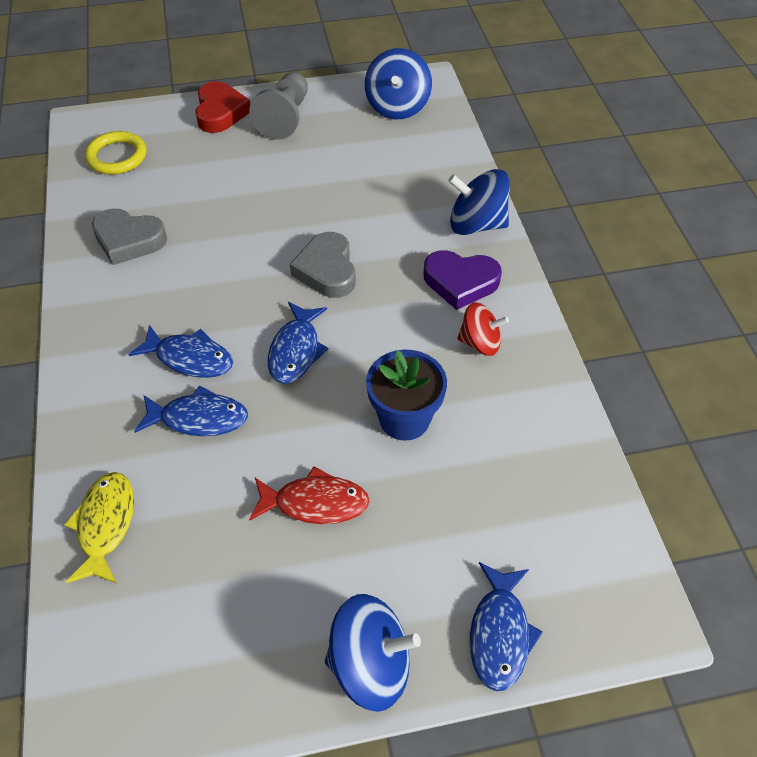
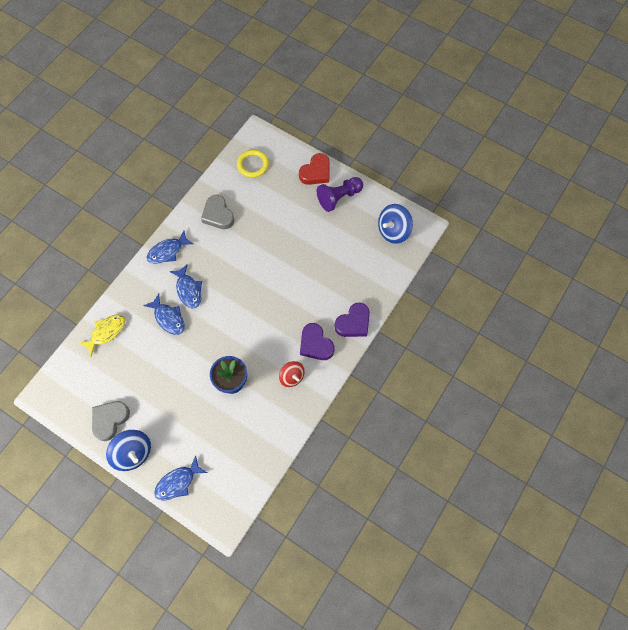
camera: 45 degrees right, 15 degrees up
(285, 118) = (339, 197): grey pawn -> purple pawn
(296, 350) = (225, 319): blue fish -> blue fish (167, 251)
(315, 503) = (172, 385): red fish -> none
(327, 270) = (273, 293): grey heart -> grey heart (110, 420)
(476, 224) = (353, 323): blue spinning top -> purple heart

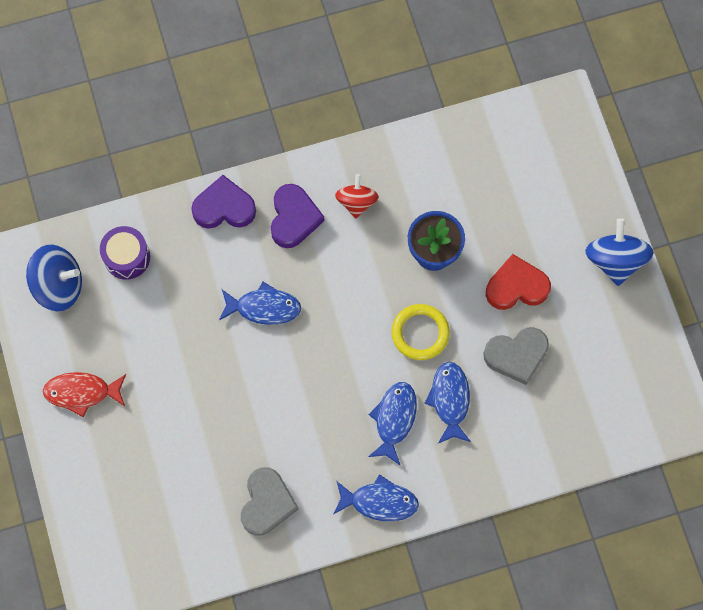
camera: 140 degrees left, 5 degrees up
(106, 332) = (544, 445): yellow fish -> none
(110, 420) = (616, 322): grey heart -> grey heart (516, 355)
(178, 482) = (585, 186): blue fish -> blue fish (264, 307)
(253, 165) = (152, 546): yellow ring -> yellow ring (420, 333)
(316, 172) = (76, 459): red heart -> red heart (516, 286)
(339, 197) = (82, 392): purple pawn -> red fish
(376, 265) = (127, 257): none -> purple drum

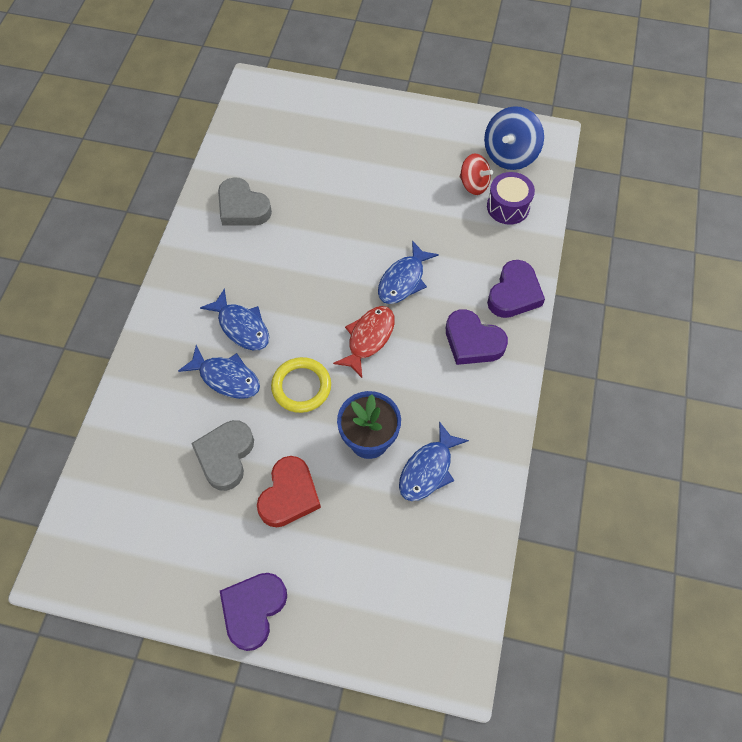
camera: 120 degrees right, 10 degrees down
(82, 392) = (412, 134): red fish -> red fish (368, 338)
(356, 202) = (459, 400): red spinning top -> red spinning top (474, 184)
(379, 501) = (185, 281): blue fish -> blue fish (428, 469)
(615, 260) = (253, 610): blue spinning top -> purple heart

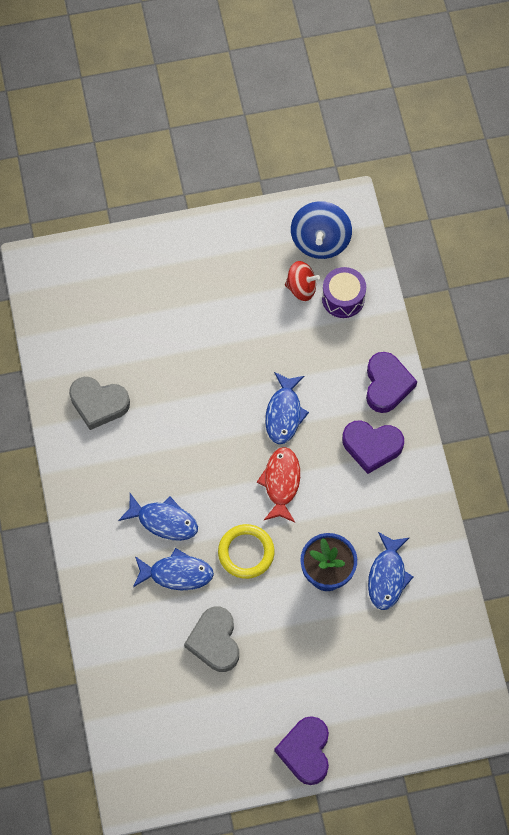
camera: 25 degrees left, 5 degrees up
(289, 495) = (285, 649): red heart -> none

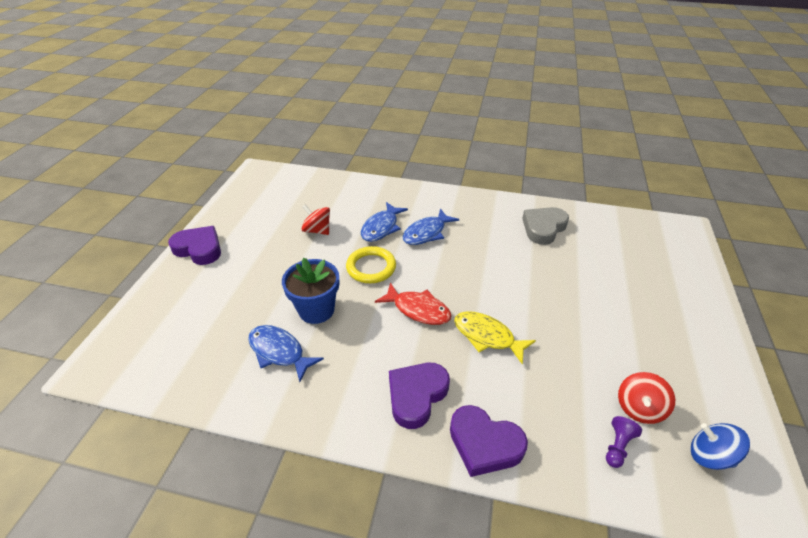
camera: 115 degrees right, 25 degrees down
(215, 641) = (317, 230): grey heart -> red spinning top
(284, 413) = (487, 336): blue fish -> yellow fish
(320, 241) = (709, 455): blue spinning top -> blue spinning top, size x0.66
(343, 298) = (617, 446): purple drum -> purple pawn

